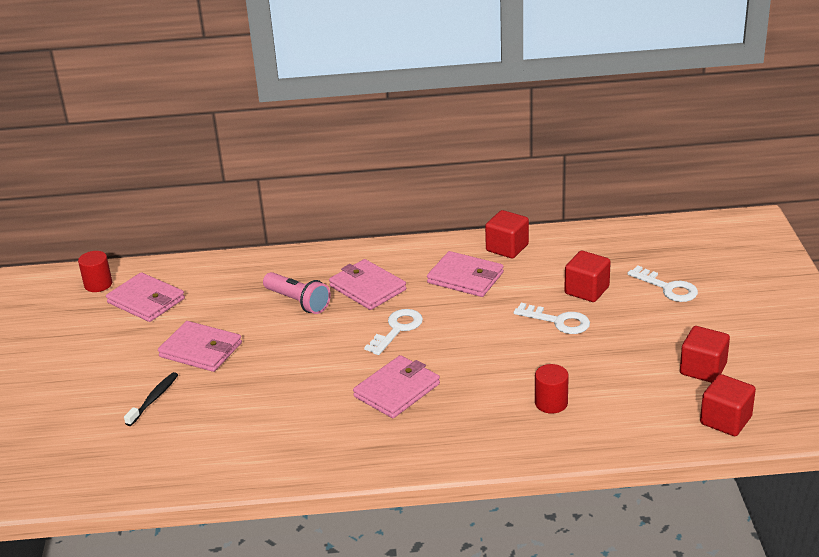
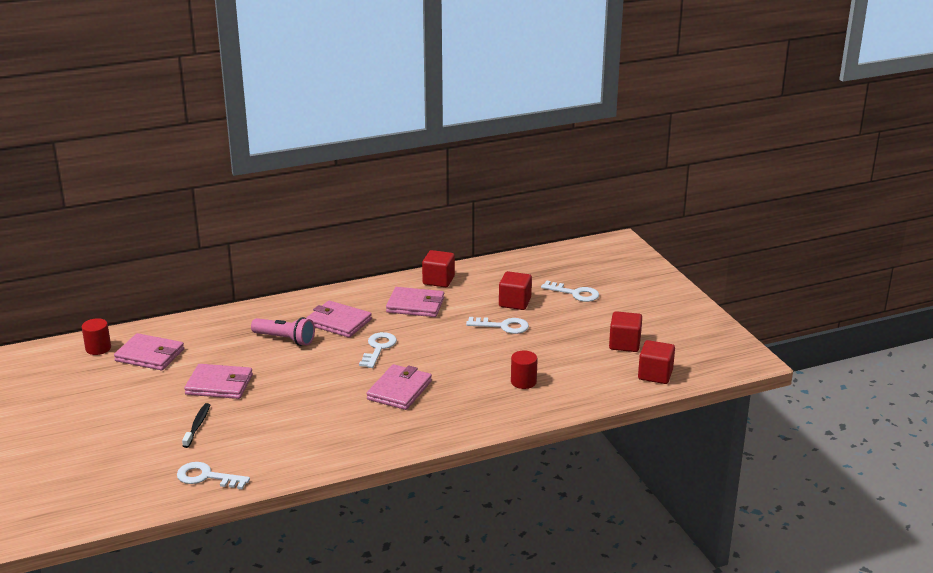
camera: 20 degrees left, 5 degrees down
(133, 468) = (207, 477): none -> white key

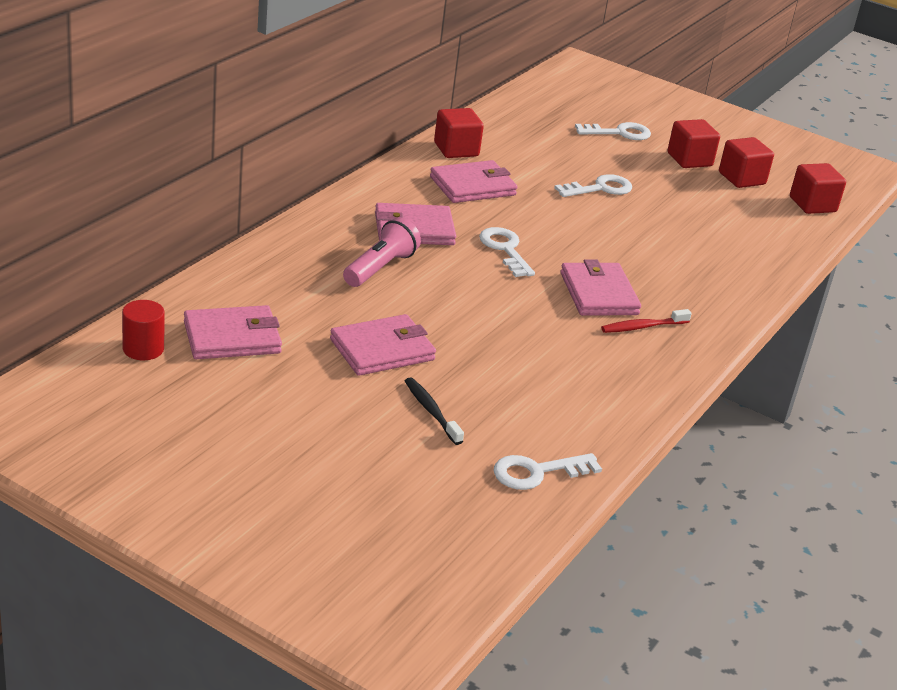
camera: 40 degrees left, 5 degrees up
(285, 339) = (380, 268): pink flashlight -> pink flashlight turned 45 degrees counterclockwise
(398, 418) = (642, 327): none -> red toothbrush
(515, 302) = (574, 157): red cube -> red cube (689, 160)
(523, 382) = (707, 247): red cylinder -> none

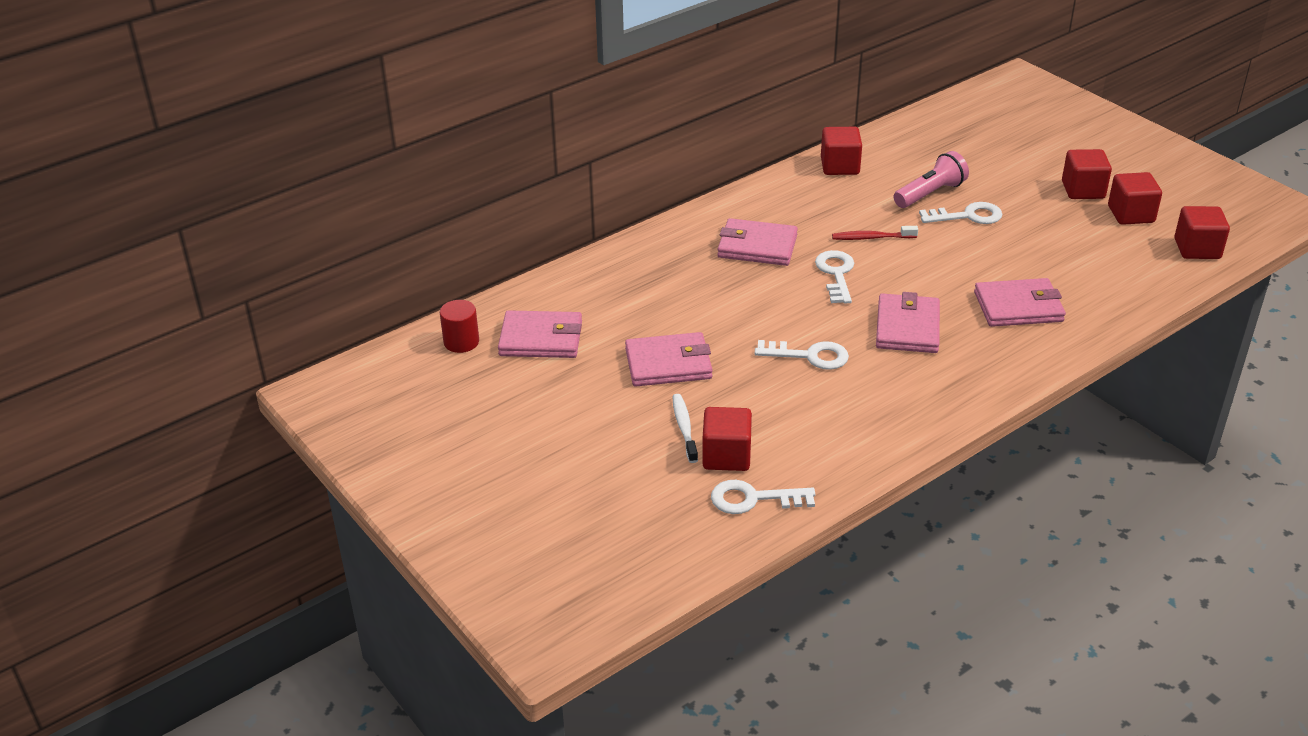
camera: 25 degrees right, 5 degrees up
(380, 268) = (706, 283): pink flashlight -> pink flashlight (930, 194)
(431, 411) = (684, 428): black toothbrush -> white toothbrush
(473, 186) = (837, 206): pink wallet -> pink wallet (1018, 307)
(488, 434) = (726, 456): none -> red cube
(619, 133) = (1020, 156): white key -> white key (809, 356)
(642, 327) = (935, 366): red toothbrush -> red toothbrush (872, 238)

